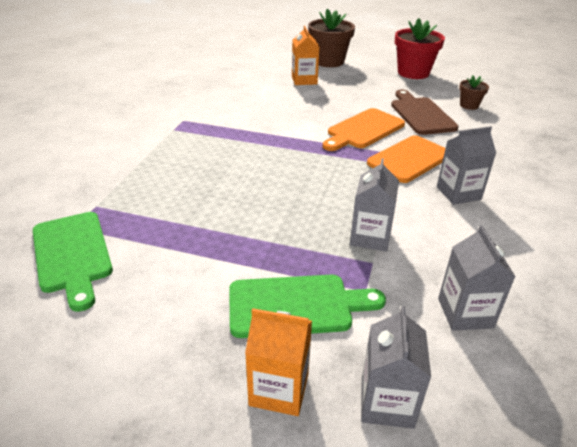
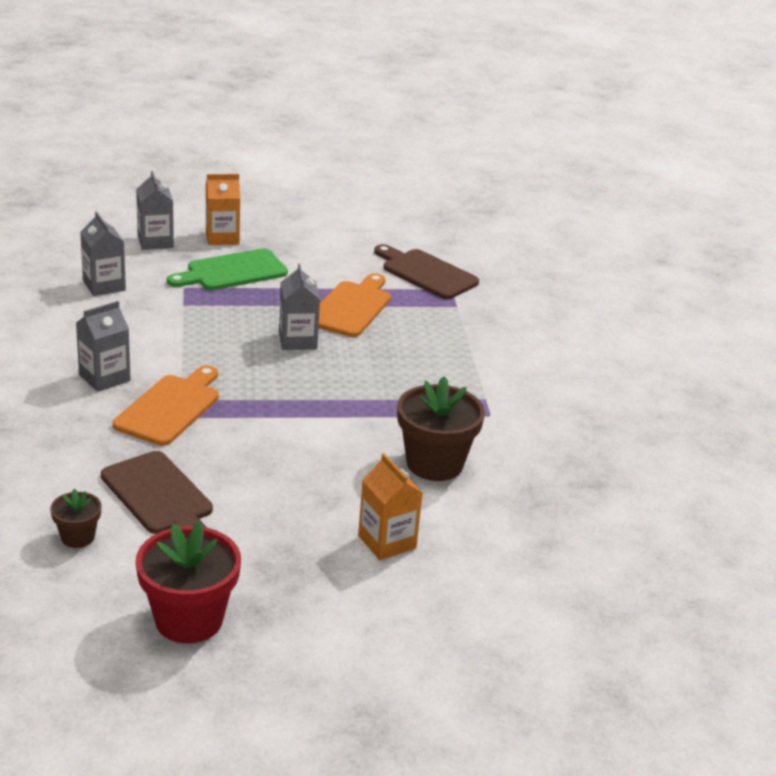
camera: 155 degrees right, 5 degrees down
(72, 254) = (426, 273): green cutting board -> brown cutting board
(329, 61) = (376, 619): brown flower pot -> brown flower pot (434, 463)
(363, 130) = (239, 447): orange cutting board -> orange cutting board (351, 307)
(370, 237) = (191, 322): grey carton -> grey carton (297, 340)

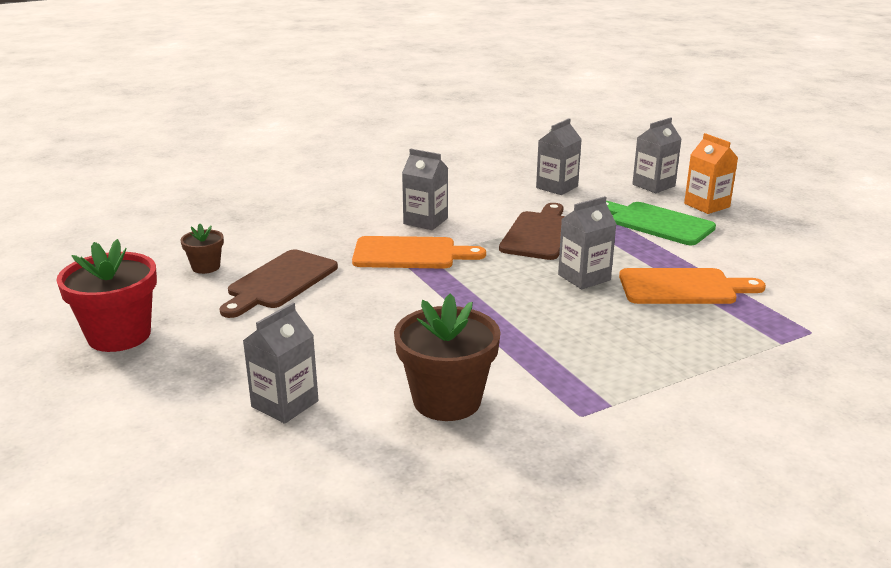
camera: 70 degrees right, 5 degrees down
(387, 542) = (285, 404): orange carton -> grey carton
(426, 273) = (820, 310): brown cutting board -> brown cutting board (539, 234)

